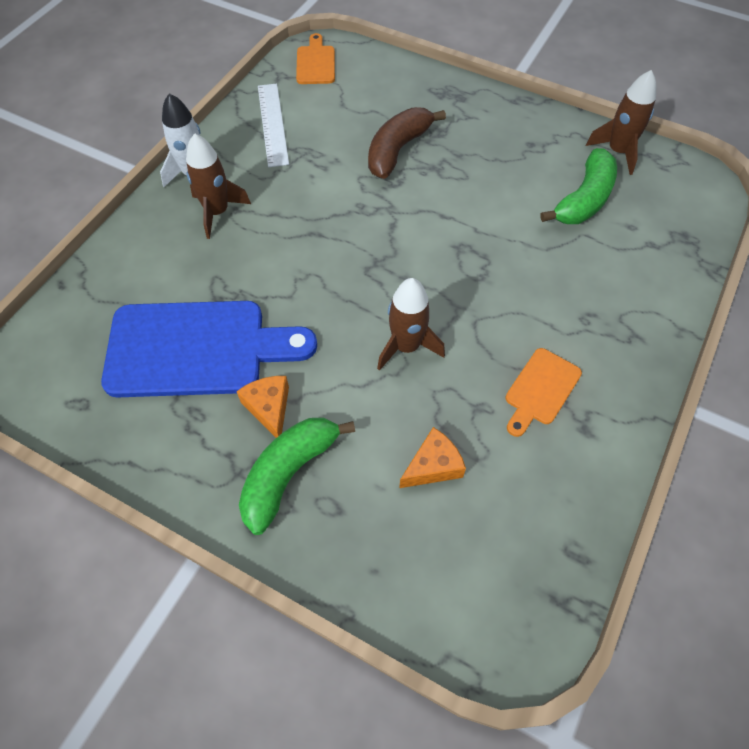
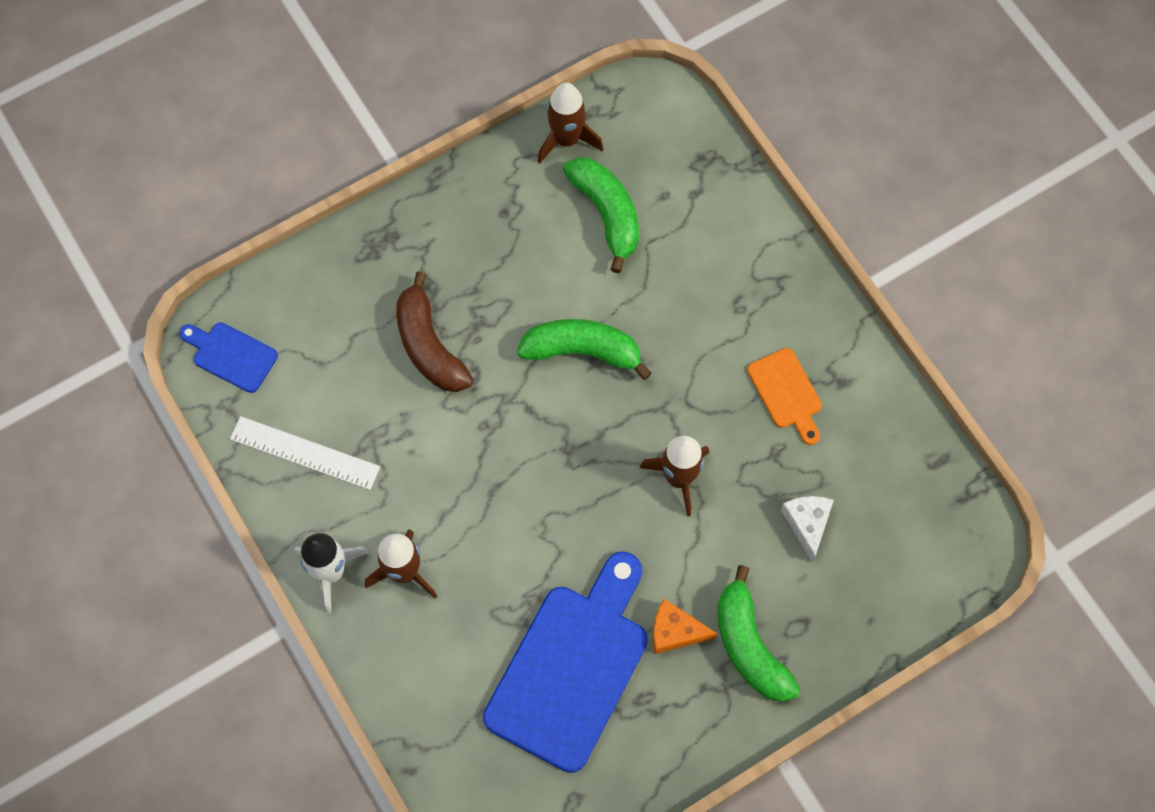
camera: 60 degrees left, 10 degrees up
(315, 63) = (231, 355): orange cutting board -> blue cutting board
(433, 466) = (807, 523): orange cheese -> white cheese
(463, 235) = (582, 351): none -> green banana

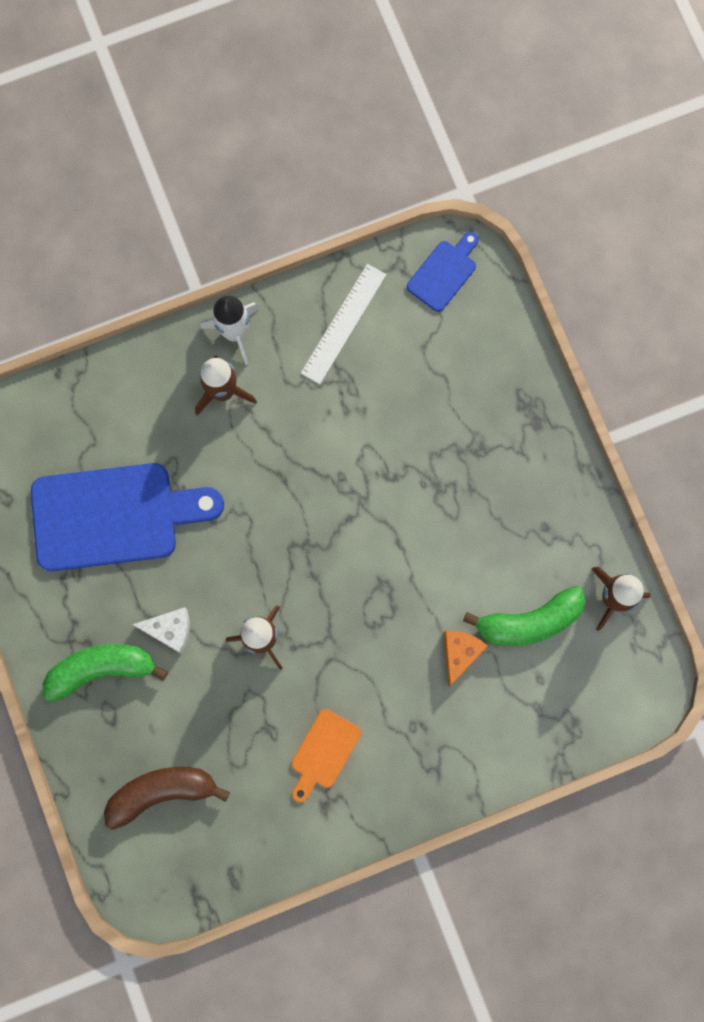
camera: 100 degrees right, 10 degrees up
(429, 345) = (424, 441): brown banana -> brown banana (162, 792)
(571, 668) = (114, 515): blue cutting board -> blue cutting board turned 45 degrees counterclockwise
(582, 351) = (396, 575): green banana -> none
(675, 631) = (127, 608): orange cheese -> orange cheese (460, 653)
(786, 392) = (324, 752): orange cutting board -> orange cutting board turned 45 degrees counterclockwise
(807, 523) = (198, 744): white cheese -> white cheese (170, 630)

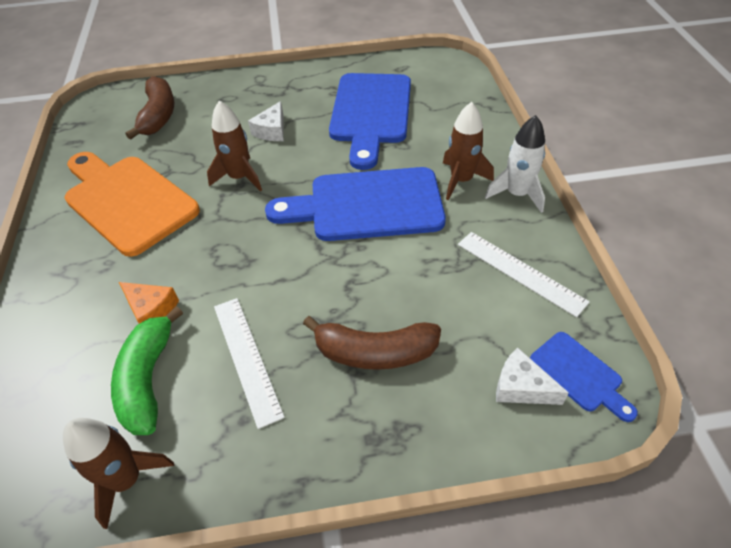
camera: 105 degrees right, 30 degrees down
(101, 669) = (260, 97): green banana -> none
(281, 483) = (367, 205): none -> blue cutting board
(324, 752) = (127, 201): orange cutting board -> orange cutting board, size x2.08
(459, 437) = (374, 352): none -> brown banana
(466, 316) = (521, 387): none -> white cheese
(490, 545) = (246, 358): none -> white ruler

